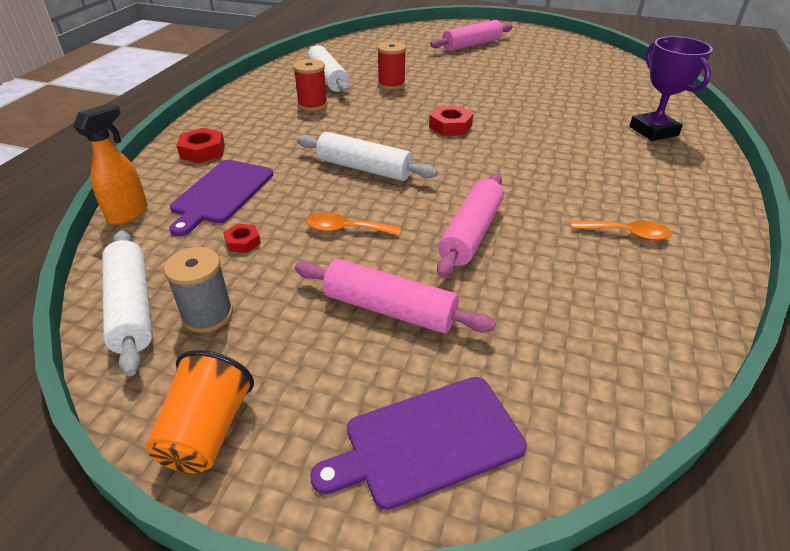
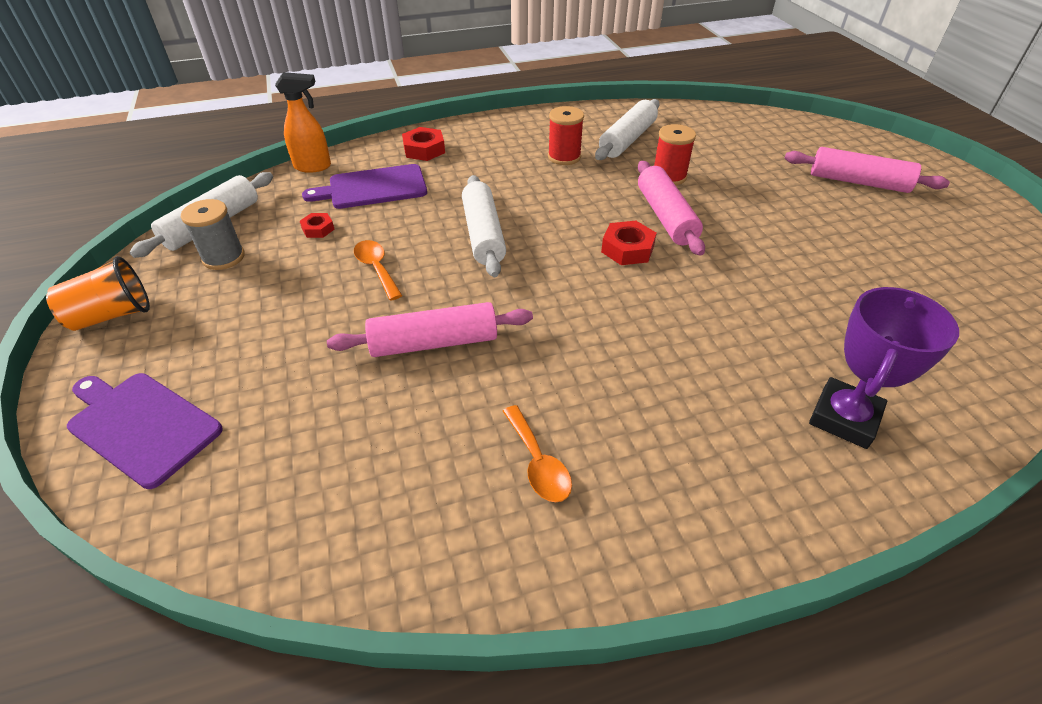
camera: 55 degrees right, 5 degrees up
(389, 309) = (284, 340): pink rolling pin -> pink rolling pin (665, 217)

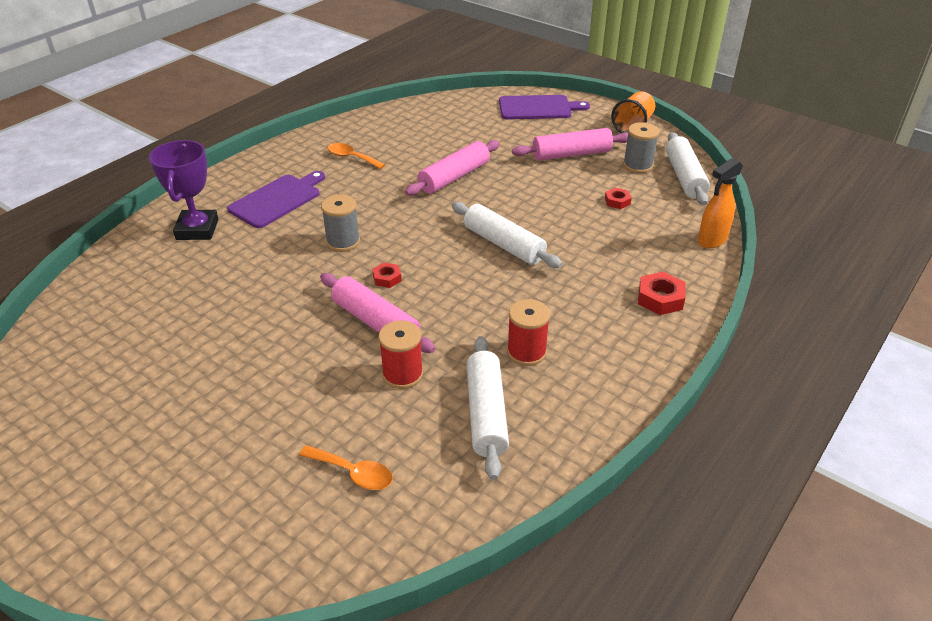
camera: 145 degrees right, 5 degrees down
(373, 188) = (636, 244): purple cutting board -> purple cutting board (277, 200)
(376, 268) = (540, 196): orange spoon -> orange spoon (353, 473)
(627, 249) = (387, 278): red nut -> red nut, size x0.62
(647, 309) = (343, 242): none -> grey spool
(858, 182) = (186, 468): pink rolling pin -> pink rolling pin (571, 154)

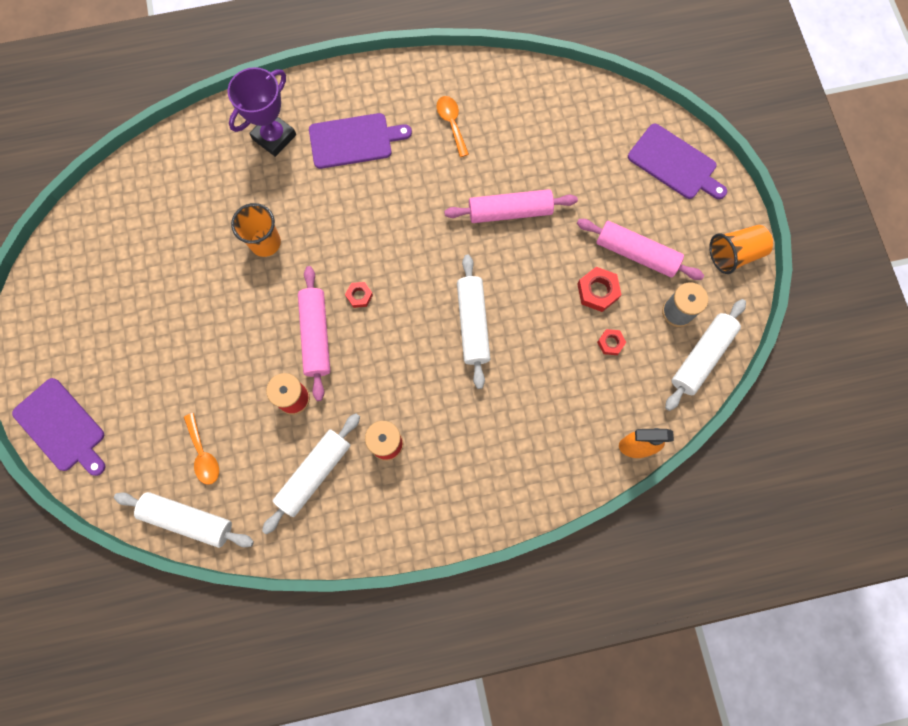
camera: 40 degrees right, 35 degrees up
(146, 562) = (62, 427): none -> purple cutting board
(257, 292) = (265, 243): none -> orange cup
(343, 242) = (362, 230): grey spool -> none
(394, 539) = (188, 520): none -> white rolling pin
(660, 298) = (528, 471): red nut -> red nut (597, 291)

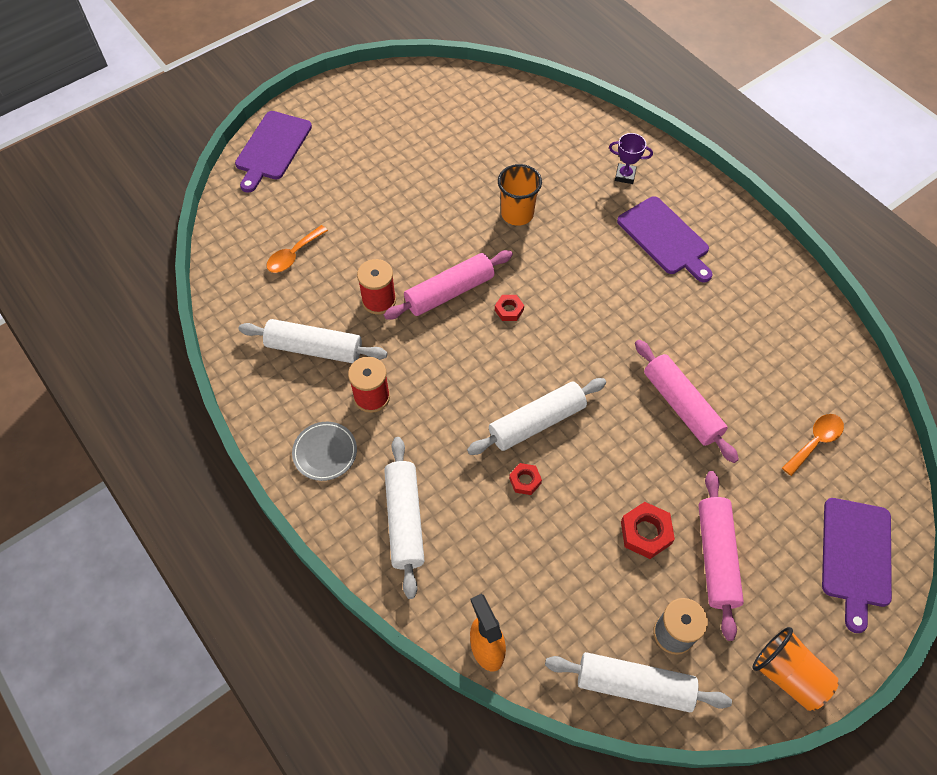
camera: 65 degrees right, 15 degrees down
(188, 520) = (229, 270): white rolling pin -> white rolling pin (404, 520)
(274, 137) = (625, 175): purple trophy -> purple trophy, size x0.55
(420, 503) = (325, 452): none -> grey plate
(451, 123) = (742, 312): orange spoon -> orange spoon (815, 442)
(610, 343) = (593, 571): red nut -> red nut (525, 480)

